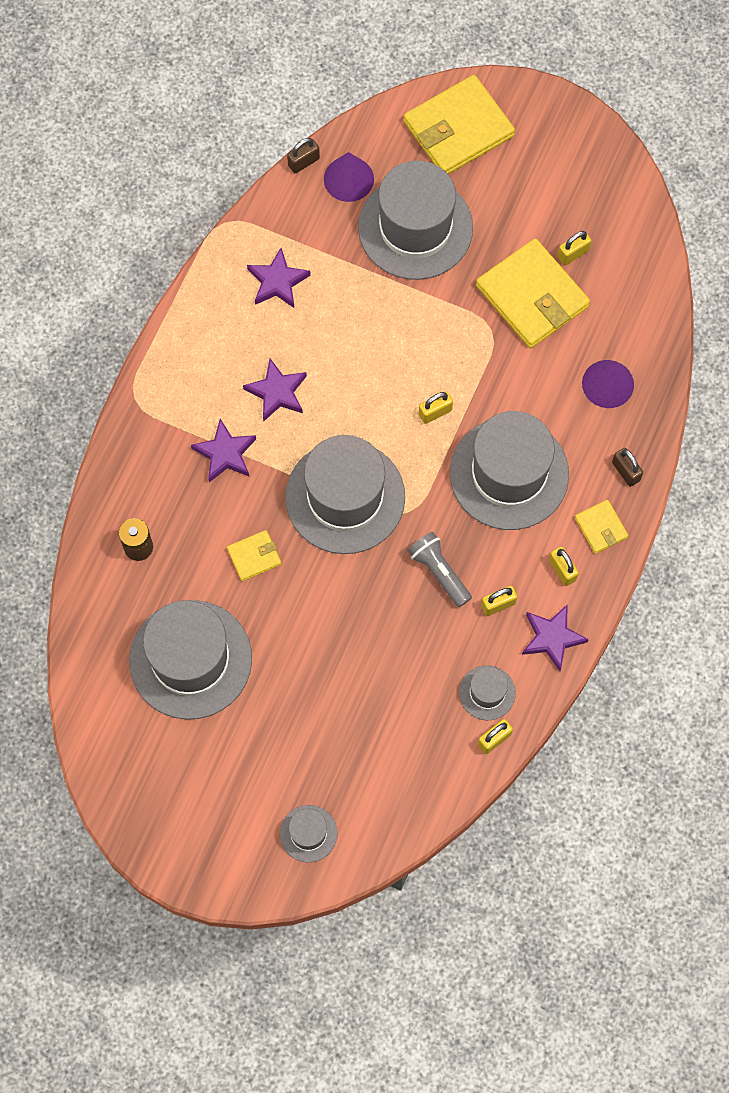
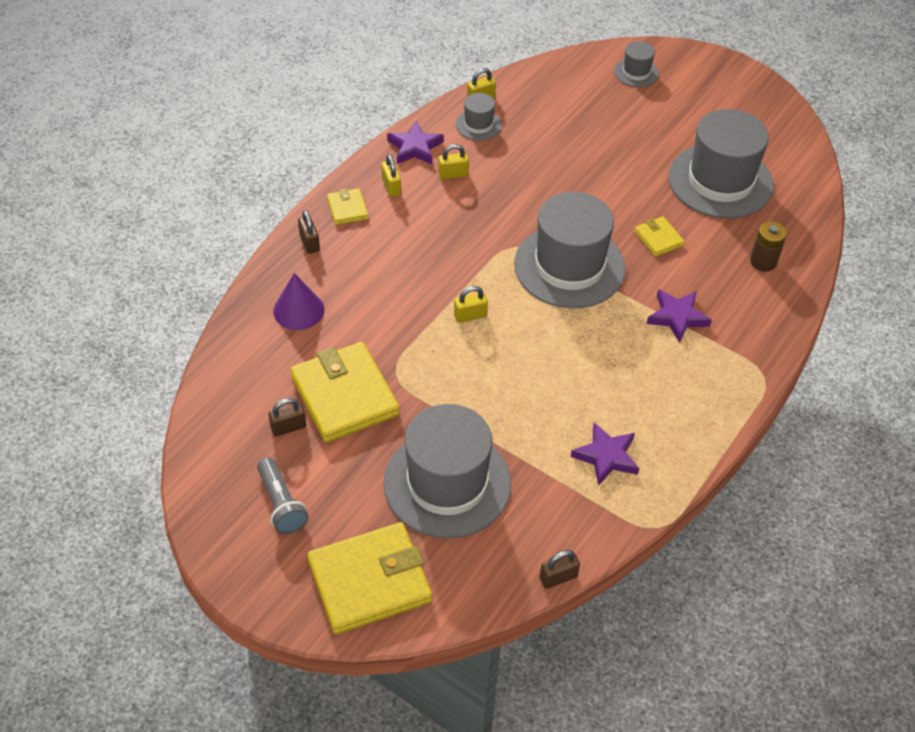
camera: 170 degrees left, 20 degrees down
(254, 556) = (658, 238): yellow wallet -> yellow wallet turned 75 degrees clockwise
(277, 392) = (620, 358): purple star -> none
(348, 179) = (509, 548): purple cone -> none
(439, 572) = (497, 202): grey flashlight -> grey flashlight (281, 504)
(509, 473) = (415, 258): grey hat -> none
(573, 254) = (288, 427): yellow padlock -> brown padlock

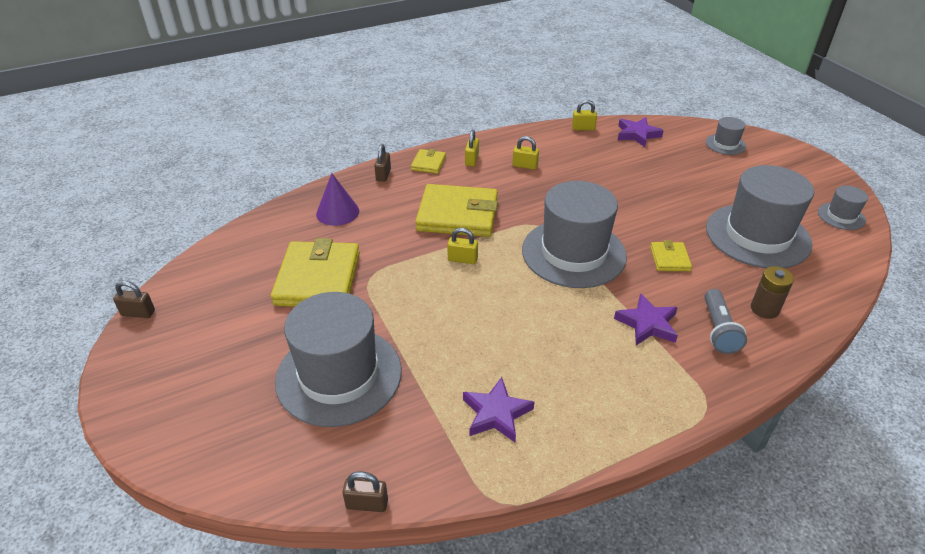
camera: 30 degrees right, 10 degrees down
(281, 504) = (201, 335): grey flashlight -> grey flashlight (718, 330)
(288, 427) = (258, 284): brown padlock -> brown padlock (138, 313)
(370, 581) = (208, 426): yellow wallet -> yellow wallet (457, 215)
(415, 147) = (509, 142): purple star -> purple star (637, 134)
(478, 125) = (569, 142): grey hat -> grey hat (841, 216)

